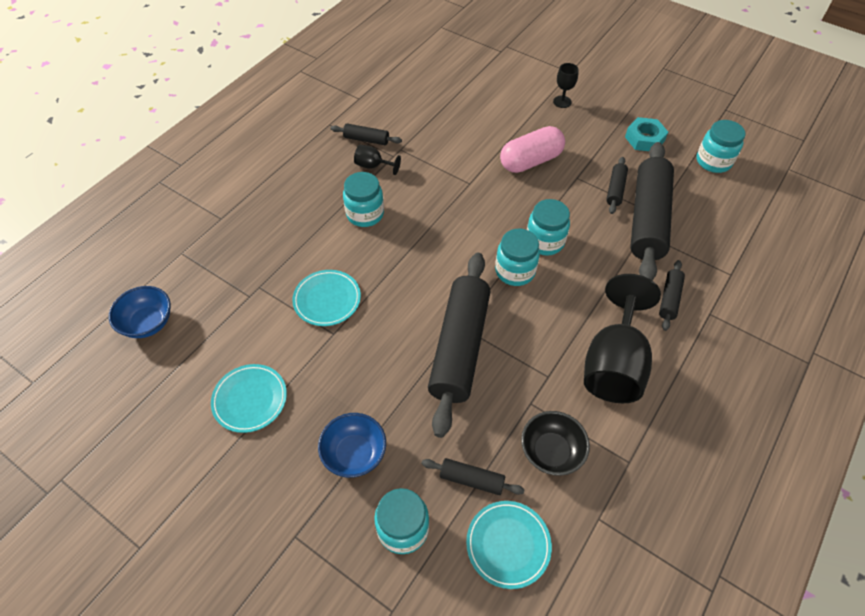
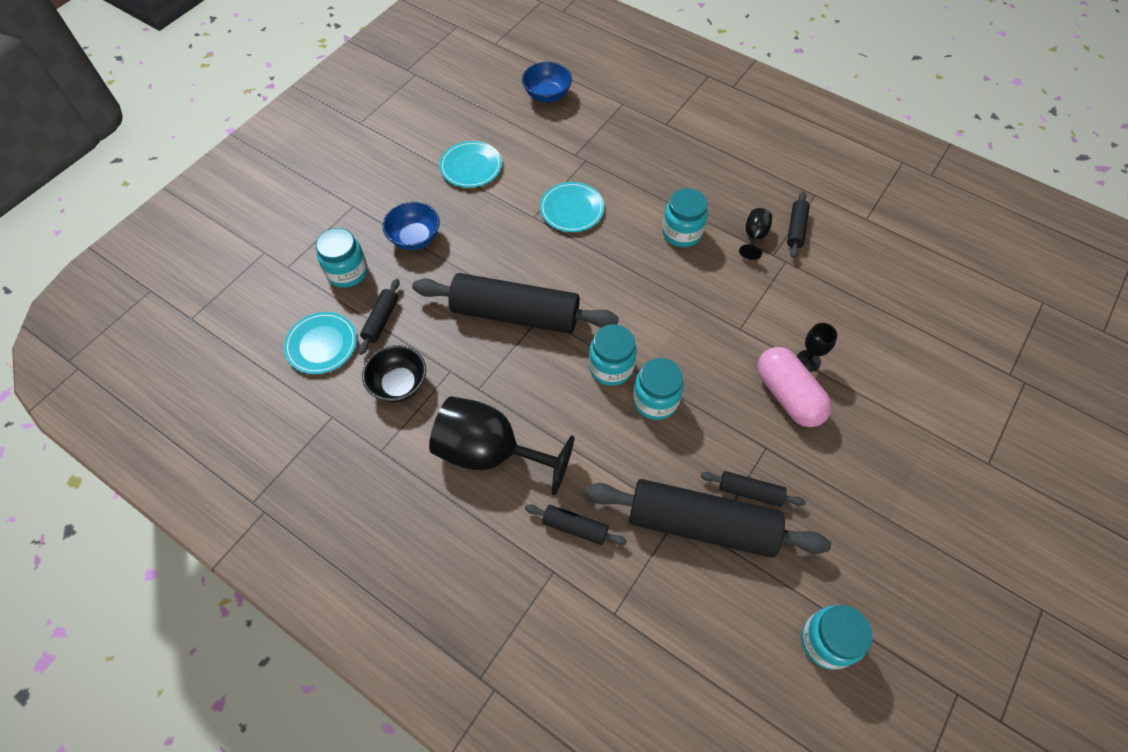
camera: 90 degrees right, 5 degrees up
(562, 102) = (915, 445): black goblet -> black goblet (808, 360)
(644, 139) = (858, 547): turquoise nut -> none

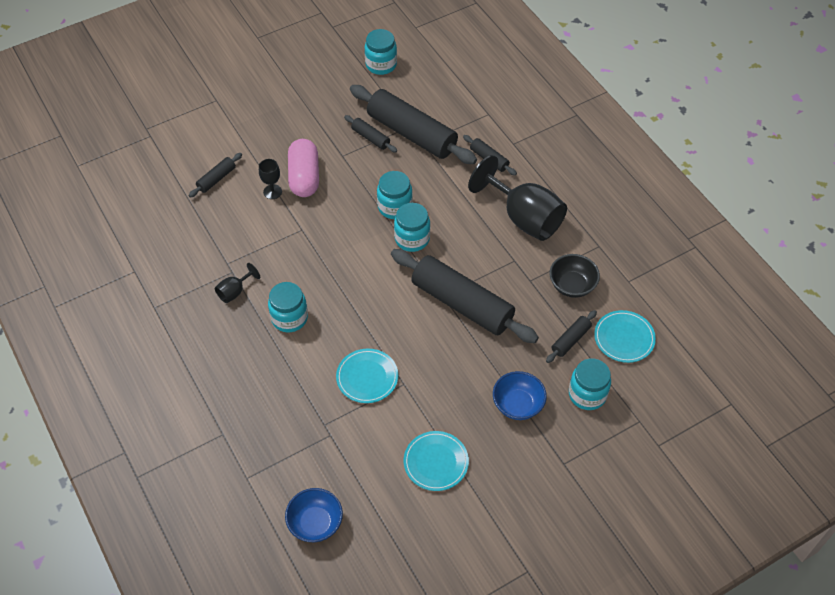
camera: 155 degrees left, 5 degrees down
(796, 229) = (197, 285): black rolling pin -> black rolling pin (216, 179)

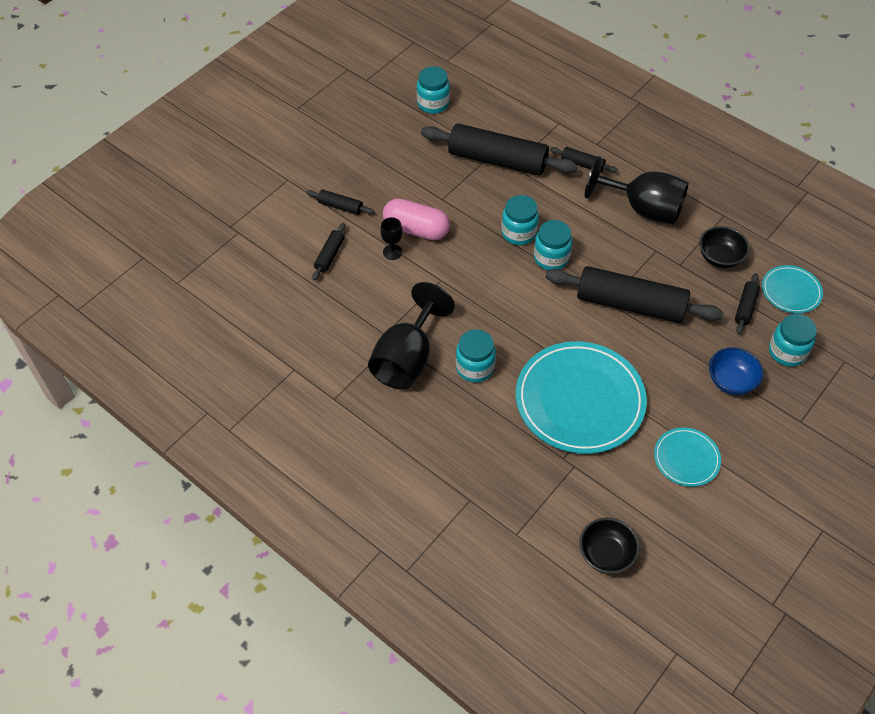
camera: 20 degrees left, 0 degrees up
(235, 291) = (407, 359): black goblet -> black goblet, size x2.26
(304, 177) = (416, 229): pink capsule -> pink capsule turned 45 degrees counterclockwise
(315, 523) = (606, 554): blue bowl -> black bowl
(367, 377) = (579, 400): turquoise plate -> turquoise plate, size x2.03
(370, 138) = (460, 175): black rolling pin -> black rolling pin (340, 206)

